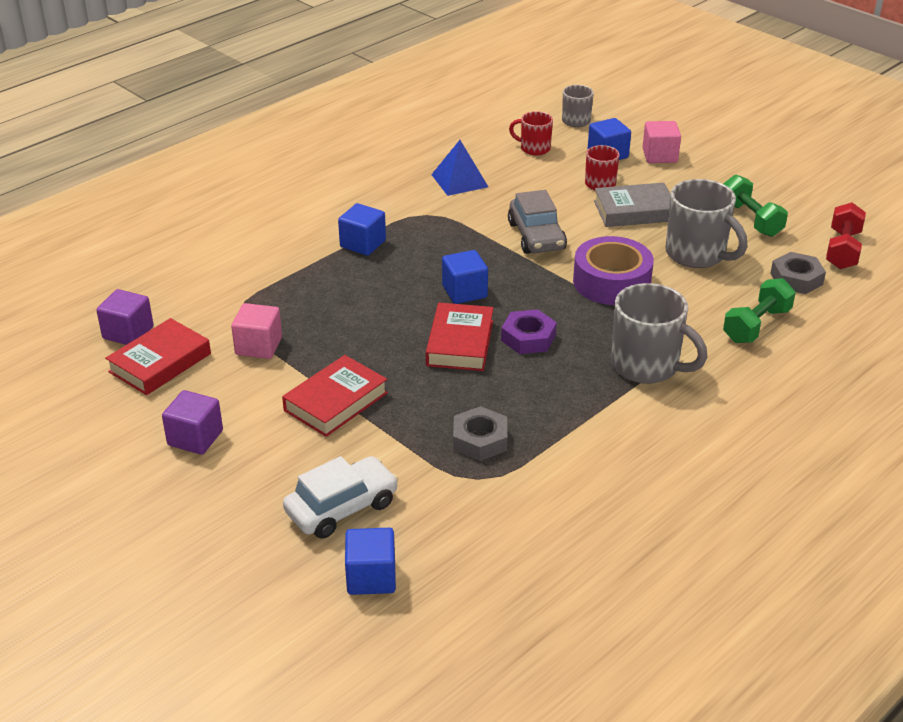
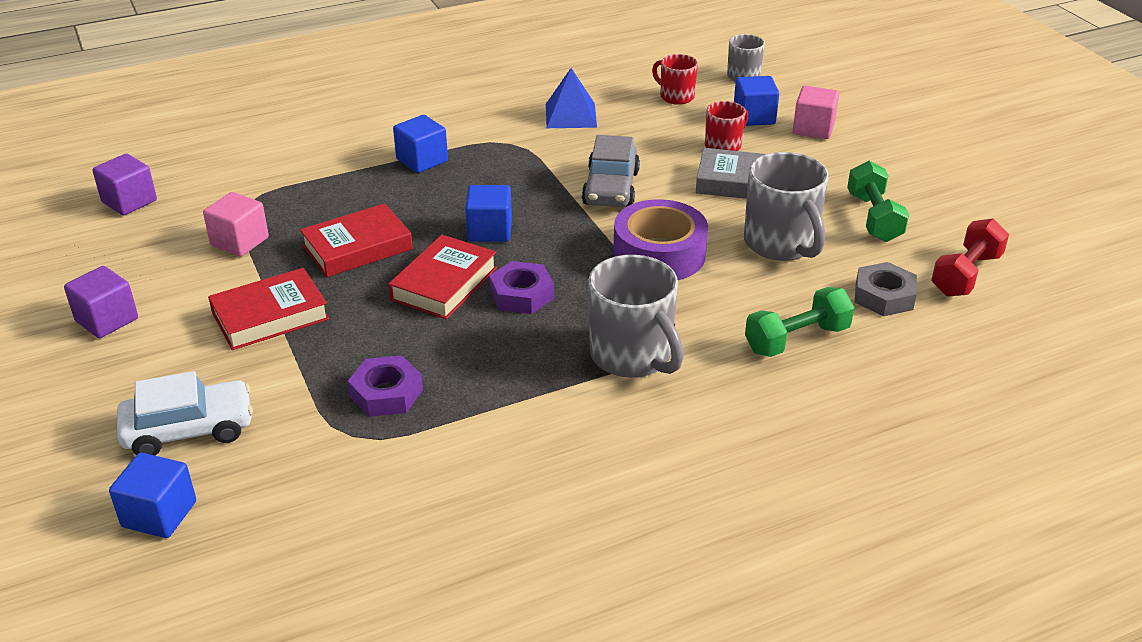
camera: 20 degrees right, 0 degrees up
(160, 363) = (135, 237): red book -> red book (357, 247)
(480, 440) = (386, 393): grey nut -> purple nut

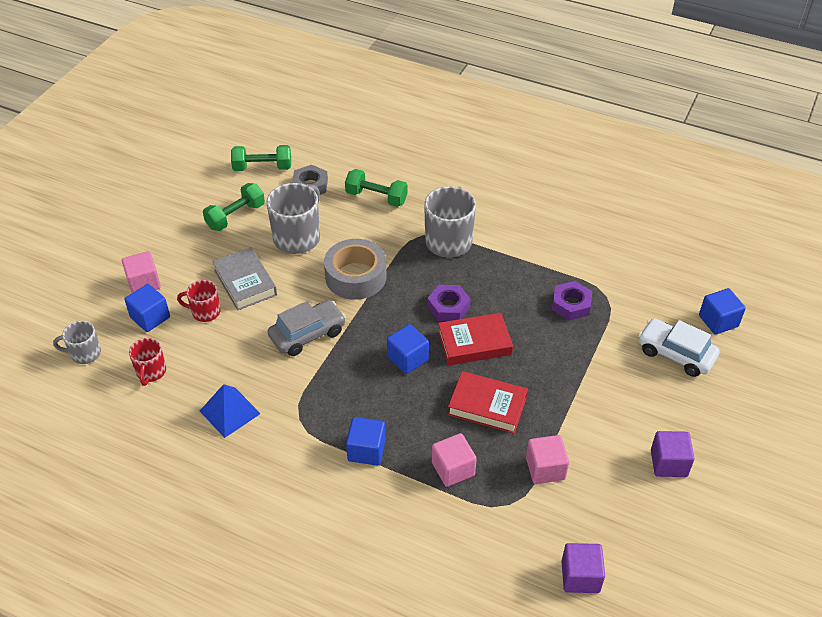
camera: 130 degrees left, 10 degrees up
(270, 316) = (580, 393): red book -> none
(328, 193) = (453, 469): none -> pink cube
(659, 254) = (356, 276): purple tape -> grey tape
(966, 274) = (262, 167): red dumbbell -> green dumbbell

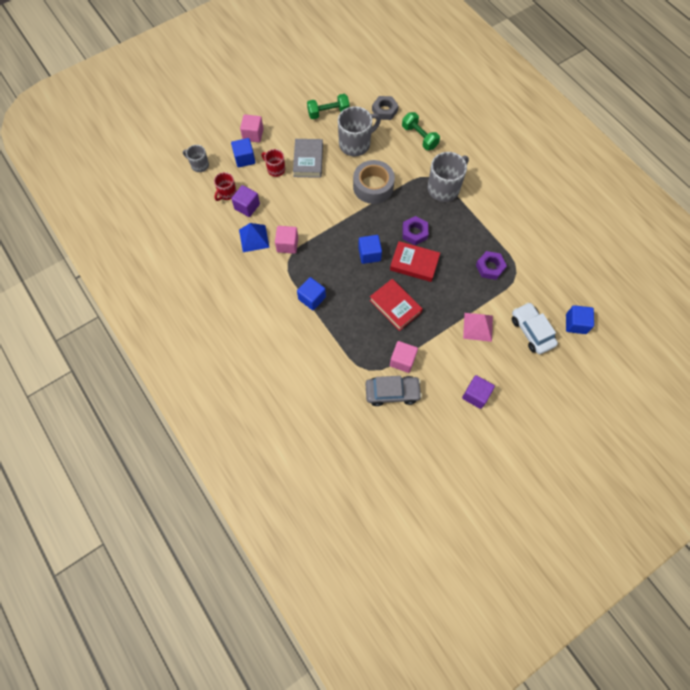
camera: 30 degrees right, 20 degrees up
(262, 167) = (364, 85): green dumbbell -> none
(307, 334) = (323, 211): grey car -> grey car (392, 392)
(453, 469) = (351, 333): pink cube -> pink cube (287, 245)
(580, 576) = (379, 430): purple cube -> purple cube (247, 206)
(609, 380) = (478, 327): none -> pink pyramid

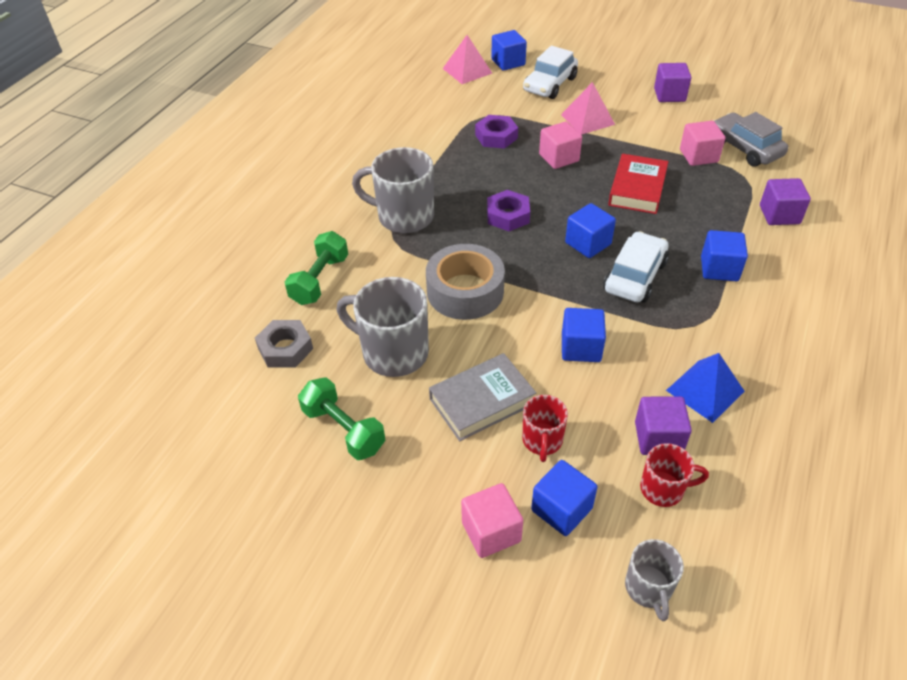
camera: 120 degrees left, 20 degrees down
(287, 245) = (669, 340): pink cube -> pink cube (559, 158)
(308, 209) = (581, 348): none -> blue cube
(327, 359) = (779, 215): none -> purple cube
(333, 258) = (635, 276): none -> white car
(414, 263) = (557, 197): red book -> none
(578, 293) = (467, 70): none -> pink pyramid

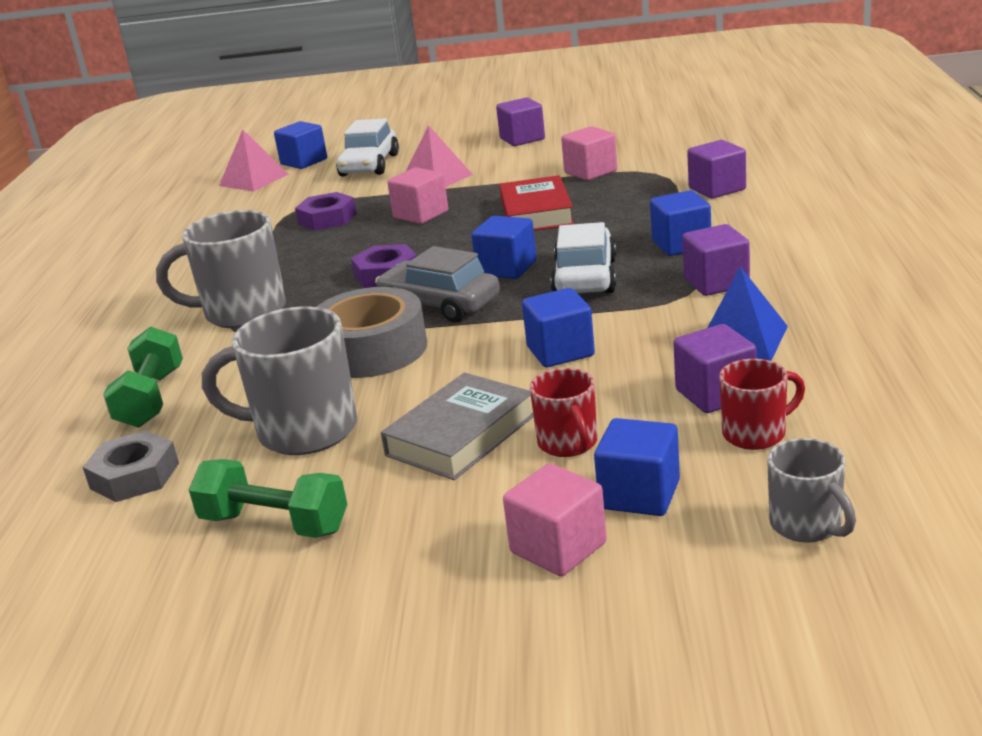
camera: 20 degrees left, 20 degrees down
(721, 322) = (716, 283): none -> purple cube
(745, 148) = (639, 154): grey car -> grey car (439, 305)

